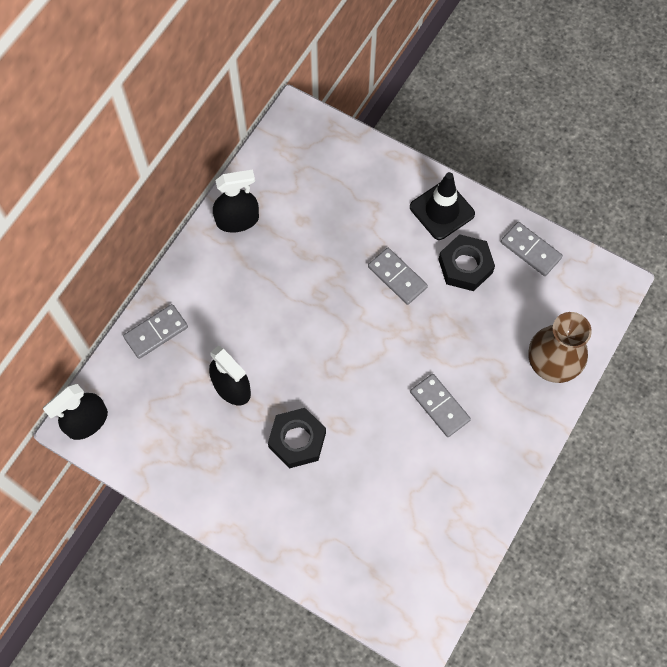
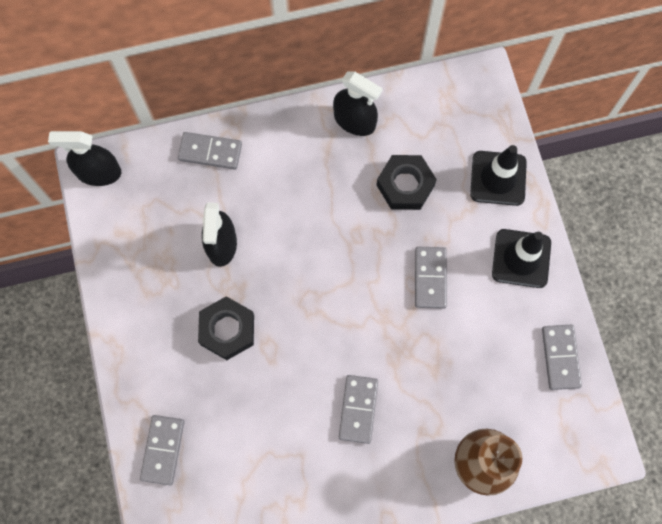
camera: 45 degrees right, 5 degrees up
(338, 563) = (162, 450): none -> grey domino
(374, 172) = (498, 178): none -> black traffic cone
(465, 266) = (493, 320): black nut -> black nut (405, 185)

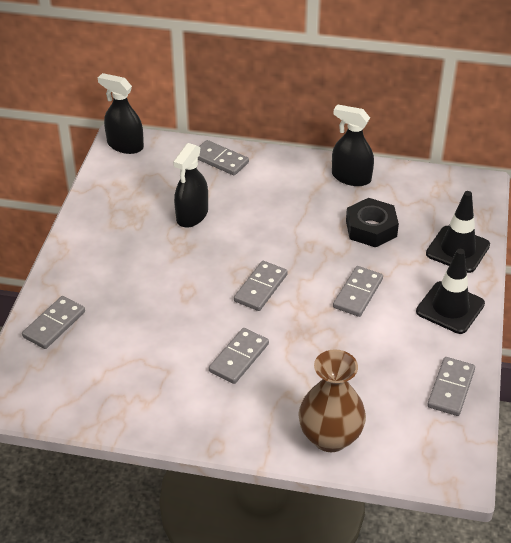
camera: 25 degrees right, 30 degrees down
(227, 330) = (160, 268): black nut -> none
(336, 312) = (260, 288): none -> grey domino
(354, 121) = (351, 177): black spray bottle -> black spray bottle turned 150 degrees clockwise

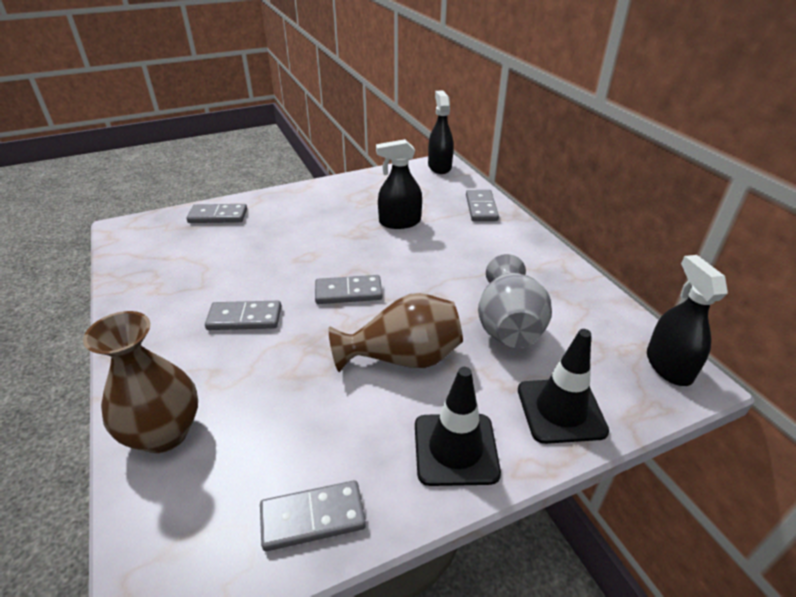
camera: 55 degrees right, 5 degrees down
(351, 177) = (561, 281): black spray bottle -> black spray bottle (668, 366)
(358, 293) = (402, 358): grey domino -> brown vase
(371, 228) = (508, 325): black nut -> grey vase

